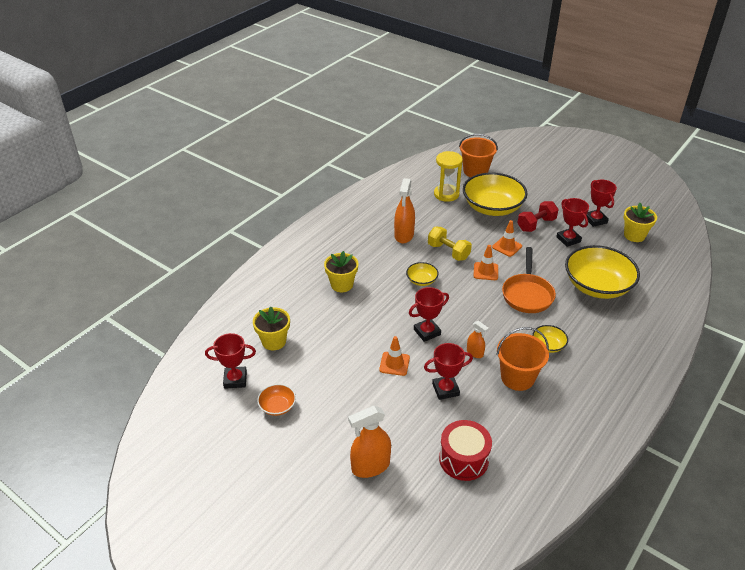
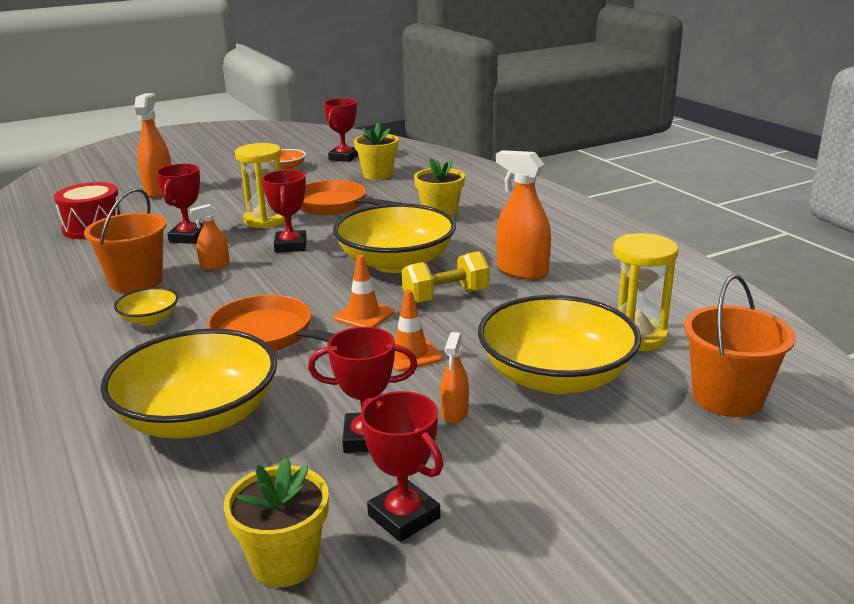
camera: 115 degrees right, 15 degrees down
(349, 339) = (335, 205): none -> orange pan
(394, 364) = (266, 220): orange traffic cone -> yellow hourglass
(421, 280) = (396, 262): yellow bowl -> yellow bowl, size x2.21
(536, 224) = (454, 413): red dumbbell -> orange spray bottle
(595, 220) = (404, 516): red trophy -> red trophy turned 45 degrees clockwise

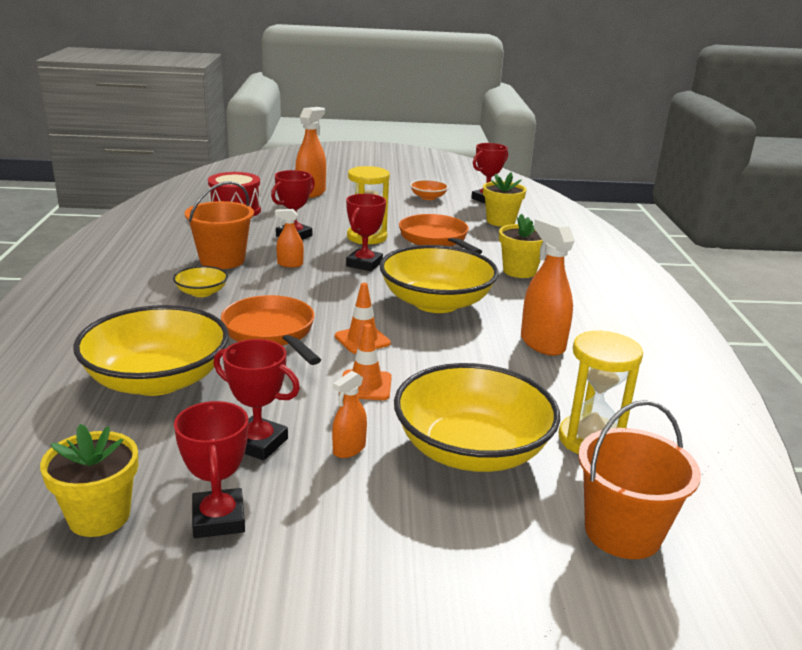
camera: 25 degrees right, 0 degrees up
(446, 296) = (448, 345): yellow dumbbell -> none

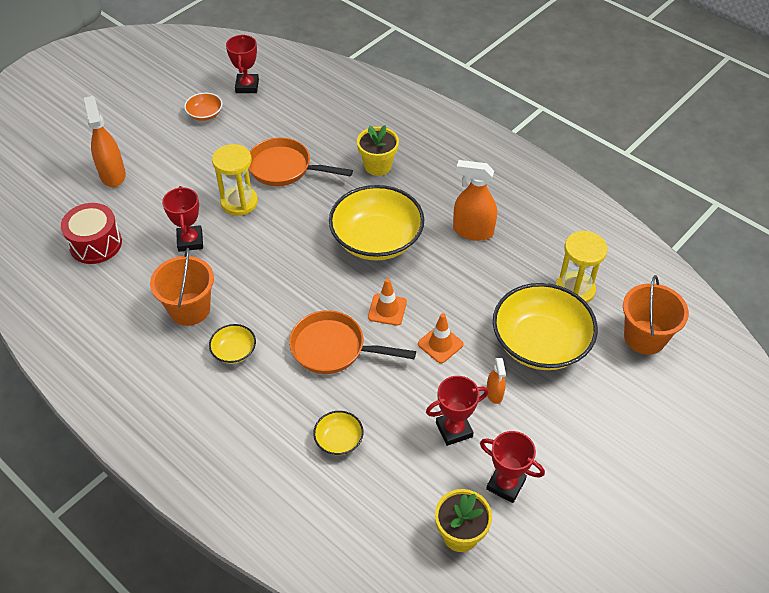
camera: 45 degrees left, 25 degrees up
(157, 380) = (339, 440): yellow bowl -> yellow bowl, size x0.45
(290, 264) = (239, 275): orange spray bottle -> none
(364, 264) = (282, 235): red trophy -> none
(500, 221) = (294, 111): yellow flower pot -> none

